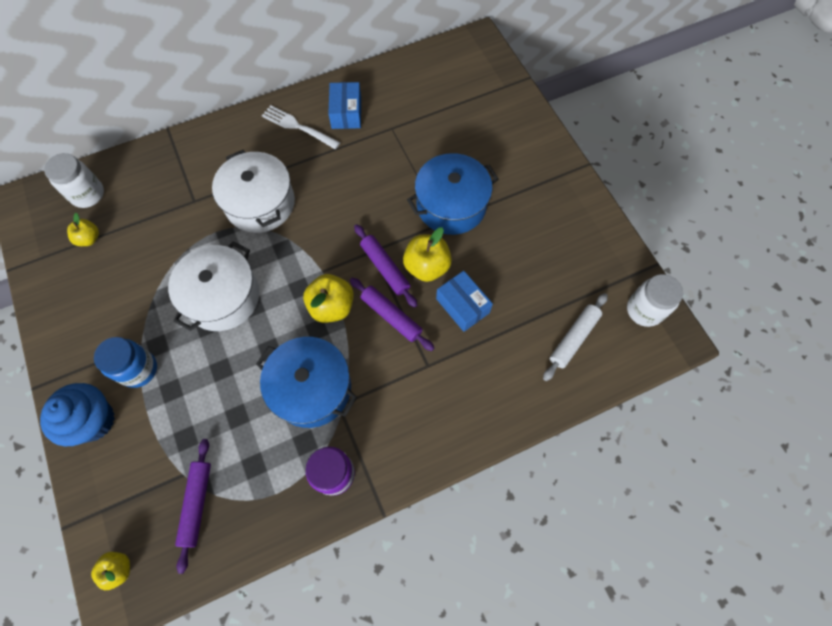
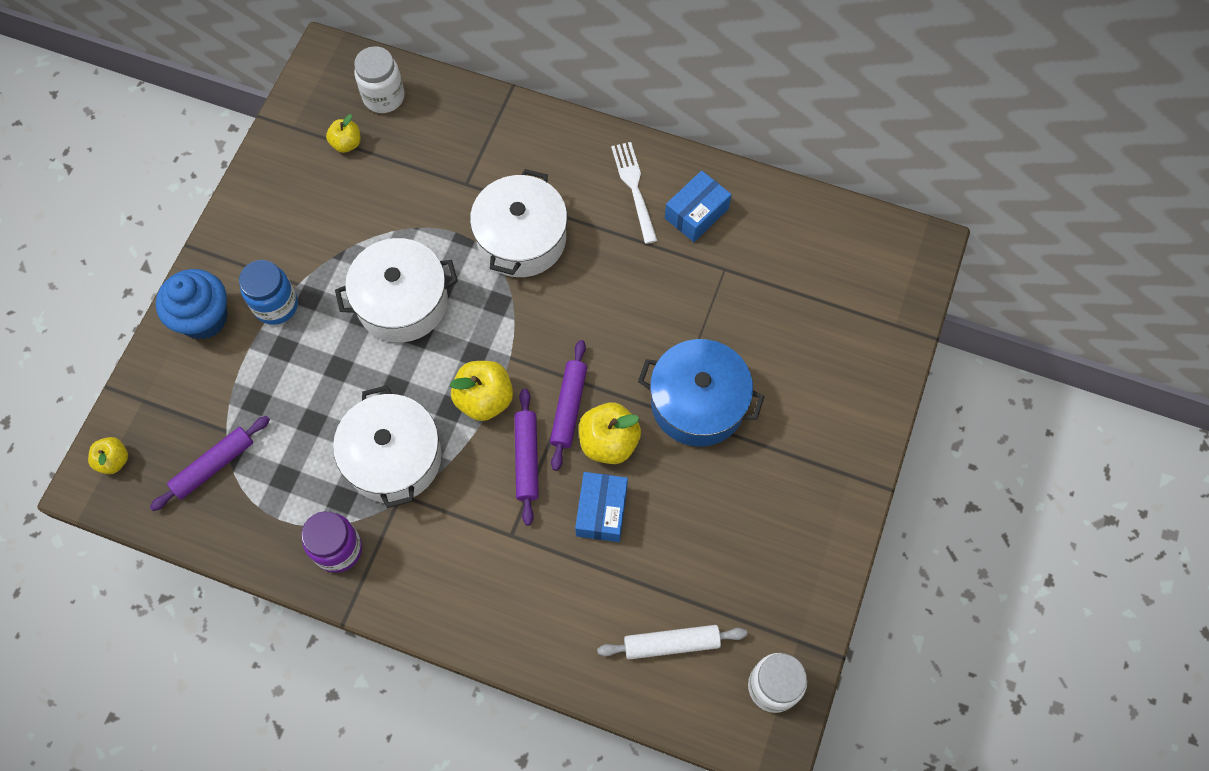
camera: 45 degrees right, 0 degrees up
(312, 388) = (394, 457): blue pot -> white pot

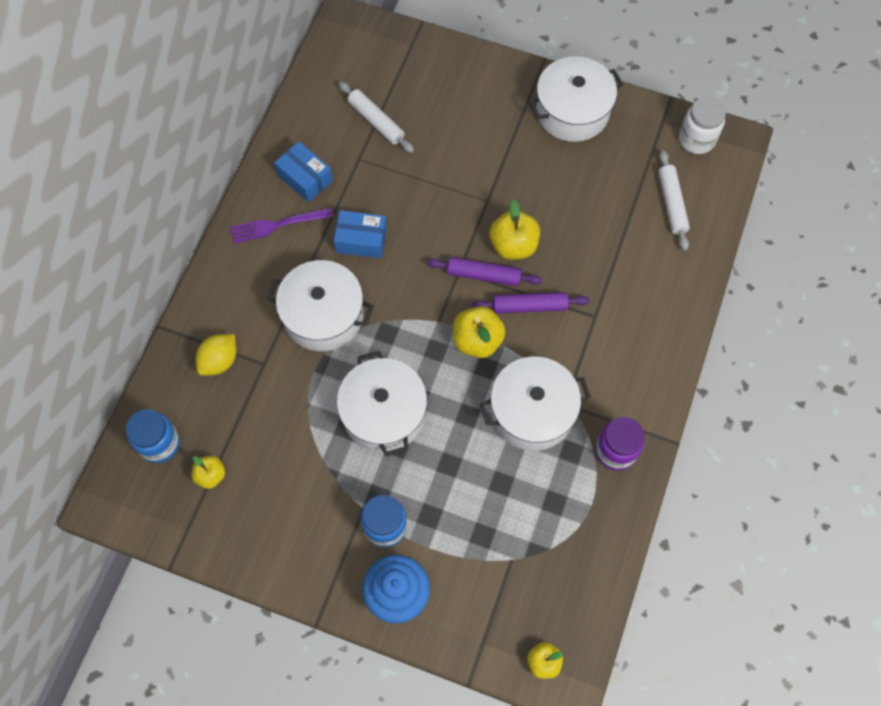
camera: 90 degrees left, 0 degrees up
(214, 466) = (545, 566): purple rolling pin -> none
(384, 97) = (160, 444): white jar -> blue jar
(471, 143) = (220, 361): none -> yellow lemon
(601, 511) = (571, 251): blue box -> blue box (361, 240)
(634, 188) = (277, 225): white fork -> purple fork
(698, 403) = (478, 181): blue pot -> none
(778, 286) = (376, 121): none -> white rolling pin
(809, 521) = (572, 111): none -> white pot

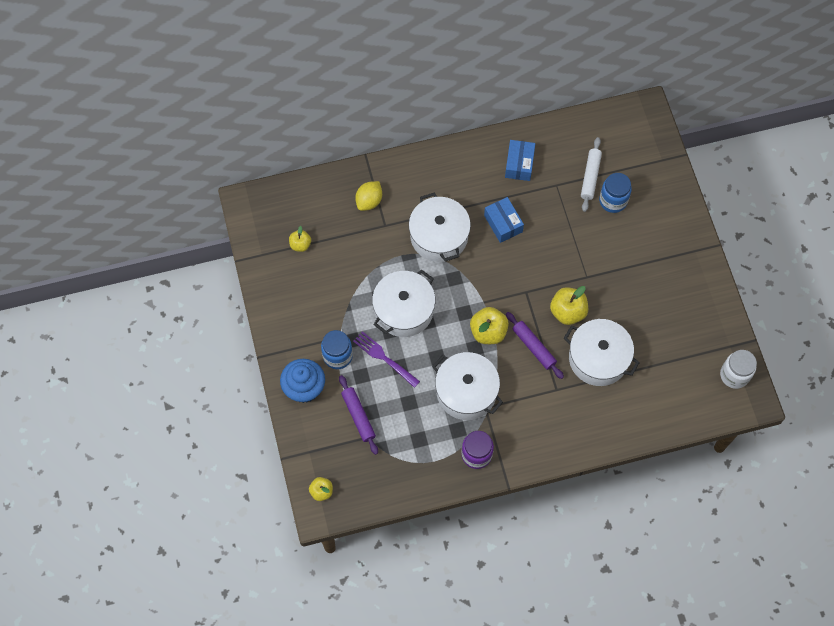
camera: 55 degrees right, 0 degrees up
(160, 444) = (299, 206): blue jar -> blue jar (613, 201)
(220, 361) = (369, 201): yellow lemon -> yellow lemon turned 60 degrees counterclockwise
(277, 225) = (476, 171): purple fork -> purple fork (384, 358)
(484, 275) = (534, 307): purple rolling pin -> purple rolling pin (358, 416)
(572, 111) = (693, 286): white pot -> white pot (598, 358)
(672, 203) = (673, 388): white rolling pin -> none

